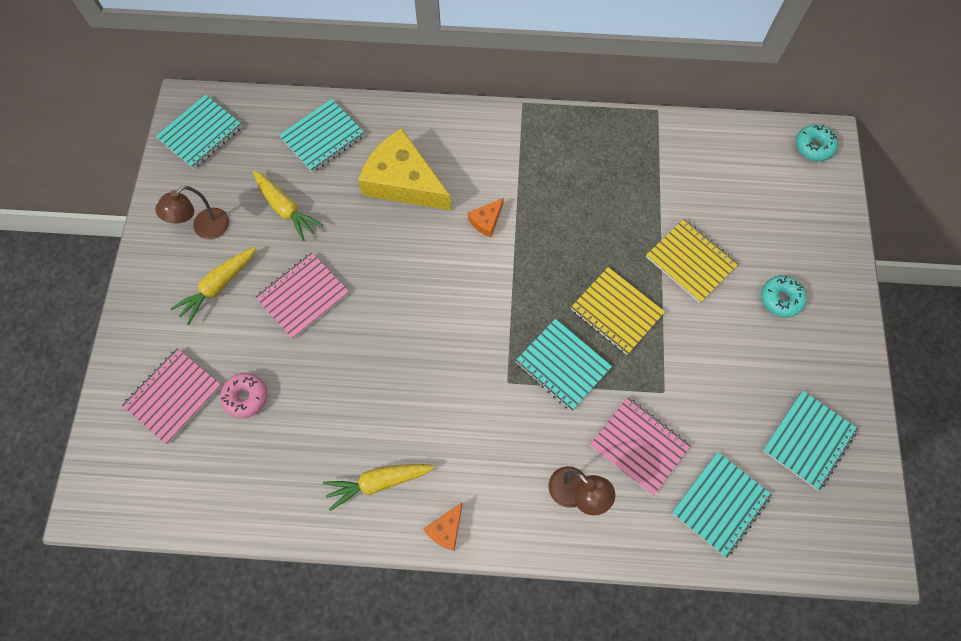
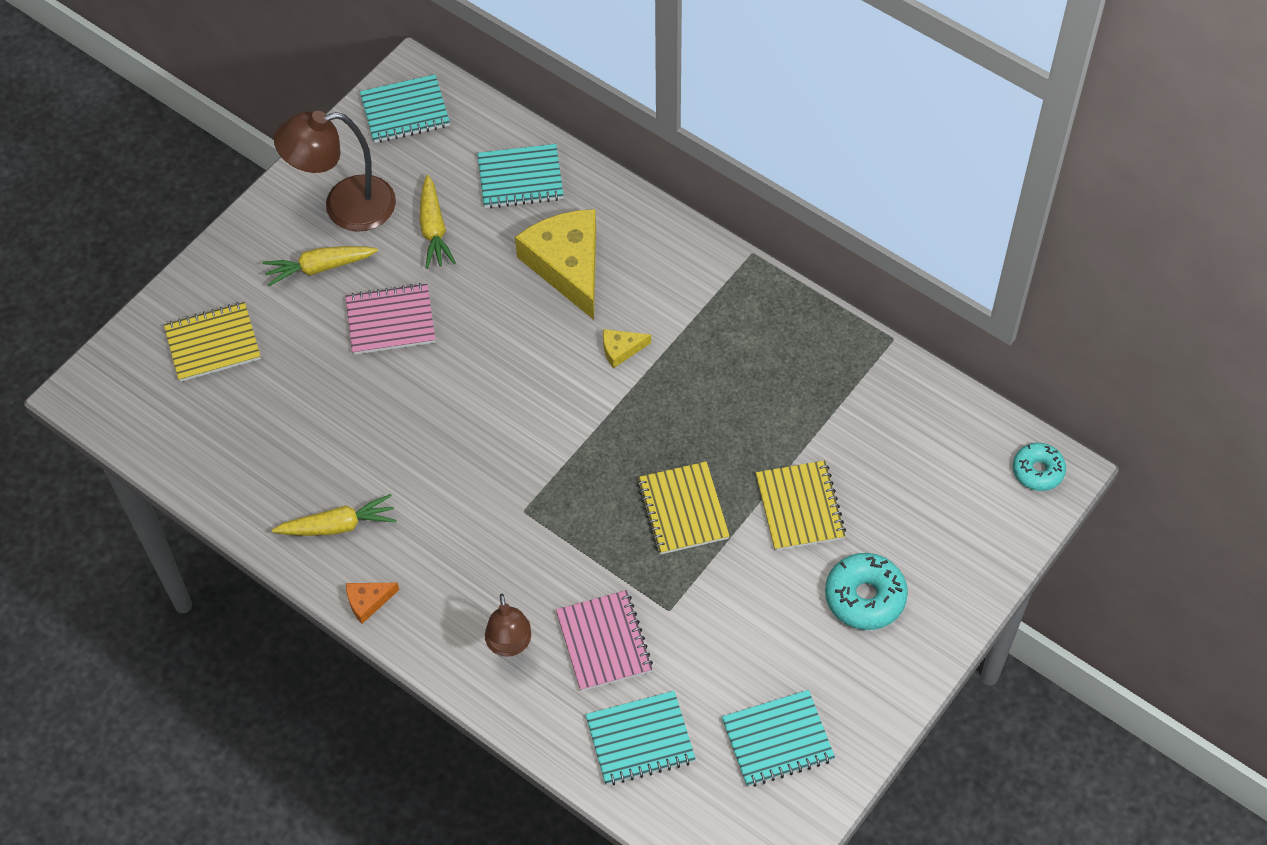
camera: 35 degrees right, 10 degrees down
(173, 396) = (213, 343): pink notebook -> yellow notebook
(205, 229) = (345, 207): brown lamp -> brown lamp, size x1.69
(246, 397) = (275, 381): pink donut -> none
(378, 482) = (338, 525): yellow carrot -> yellow carrot turned 150 degrees clockwise
(486, 221) = (621, 349): orange cheese -> yellow cheese
(562, 365) = (588, 527): turquoise notebook -> none
(780, 299) = (865, 597): turquoise donut -> turquoise donut, size x1.50

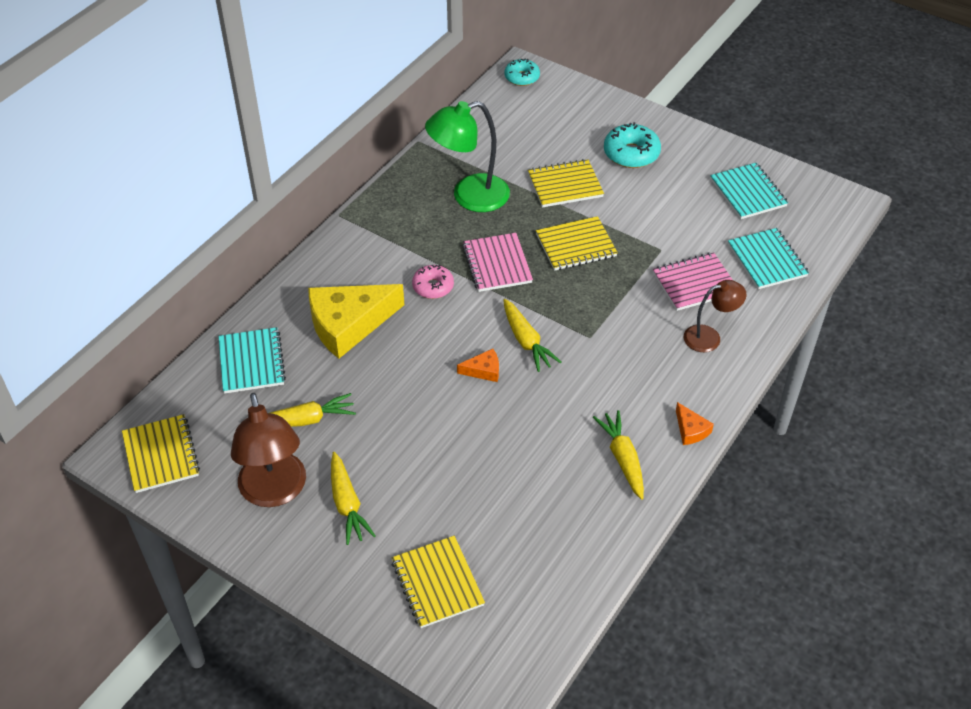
camera: 95 degrees left, 10 degrees down
(390, 321) = (408, 442): pink notebook -> pink notebook (497, 264)
(405, 111) = (161, 455): turquoise notebook -> yellow notebook
(483, 396) = (484, 370): none -> orange cheese
(523, 442) = (526, 341): none -> yellow carrot
(621, 349) = (433, 287): yellow cheese -> pink donut
(781, 394) = (469, 196): none -> green lamp

